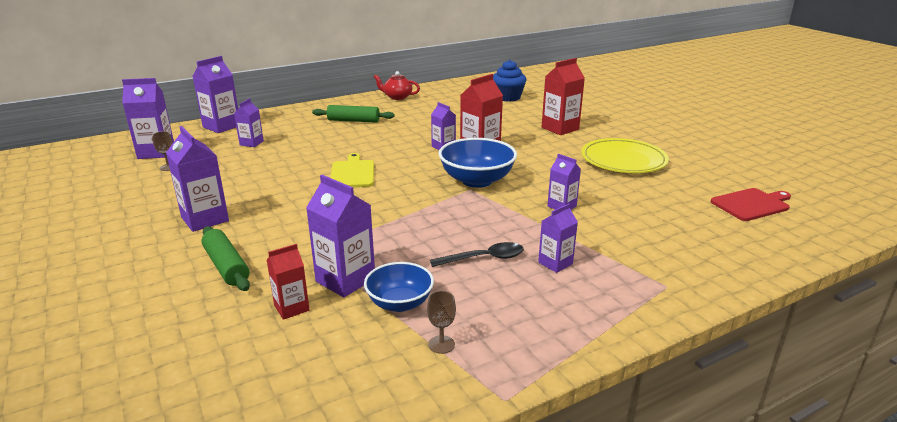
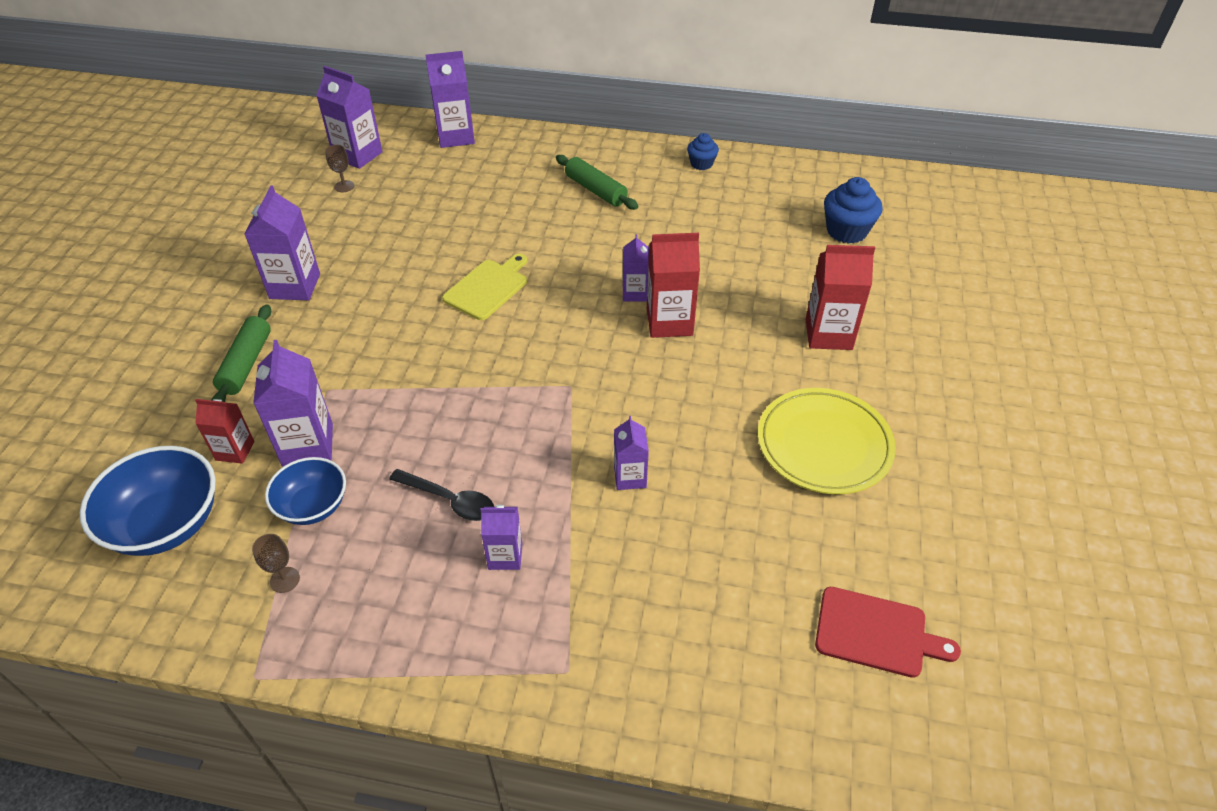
camera: 40 degrees right, 20 degrees up
(251, 143) = (452, 182): purple carton -> none
(397, 97) = (701, 164): red teapot -> blue cupcake
(477, 180) = (596, 375): blue bowl -> blue bowl (166, 524)

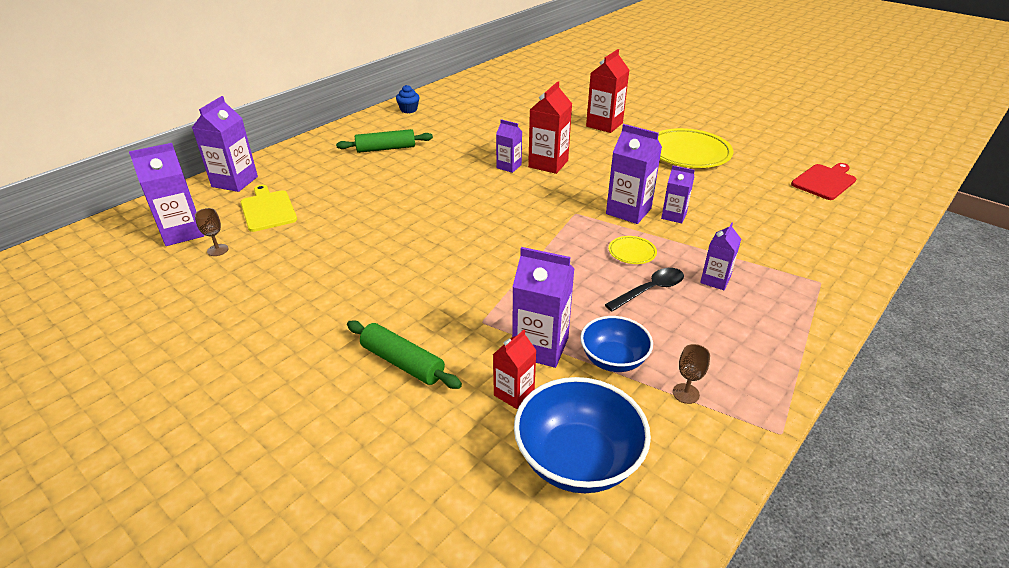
camera: 60 degrees left, 10 degrees down
(295, 286) = (325, 309): purple carton -> purple carton (628, 211)
(488, 288) = (441, 216): yellow cutting board -> yellow cutting board (268, 209)
(518, 462) = (632, 252): none -> yellow plate
(846, 231) = (525, 94): blue cupcake -> none

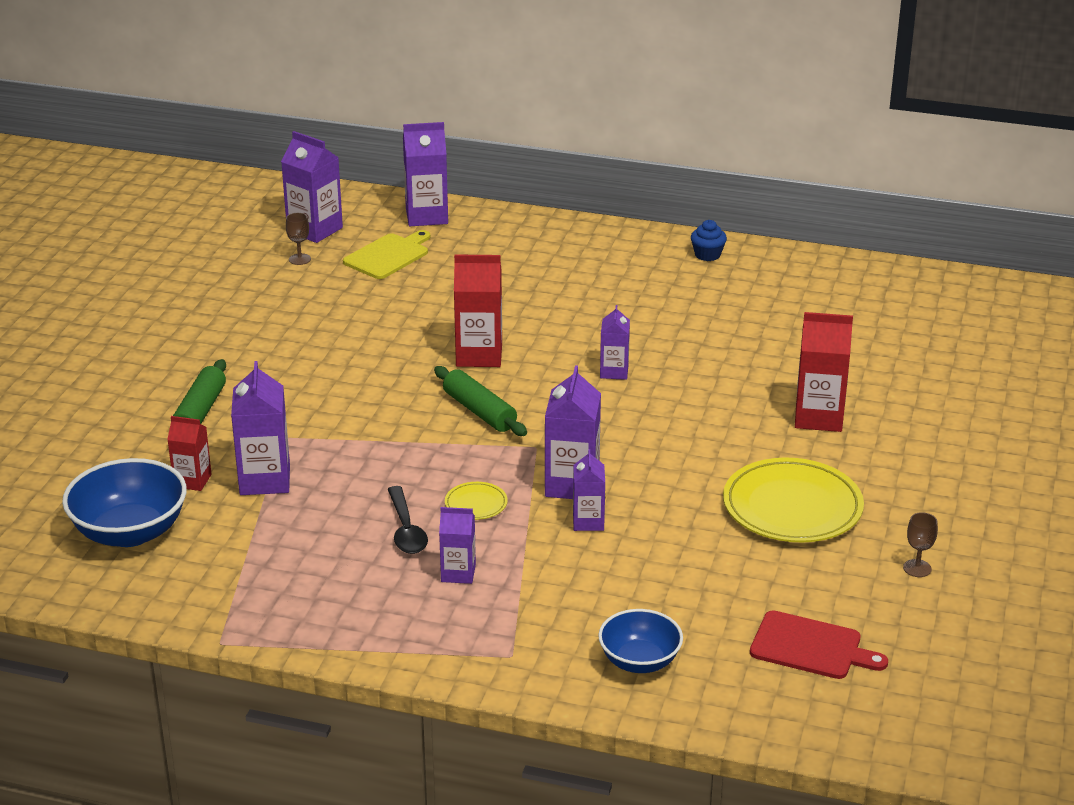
camera: 65 degrees right, 5 degrees down
(386, 148) = (582, 275): green rolling pin -> green rolling pin (479, 411)
(548, 164) = (648, 398): red carton -> red carton (479, 355)
(613, 359) = (271, 526): blue bowl -> blue bowl (639, 661)
(650, 290) = (406, 529): black spoon -> black spoon turned 45 degrees clockwise
(686, 393) = (245, 578): brown goblet -> brown goblet (917, 568)

